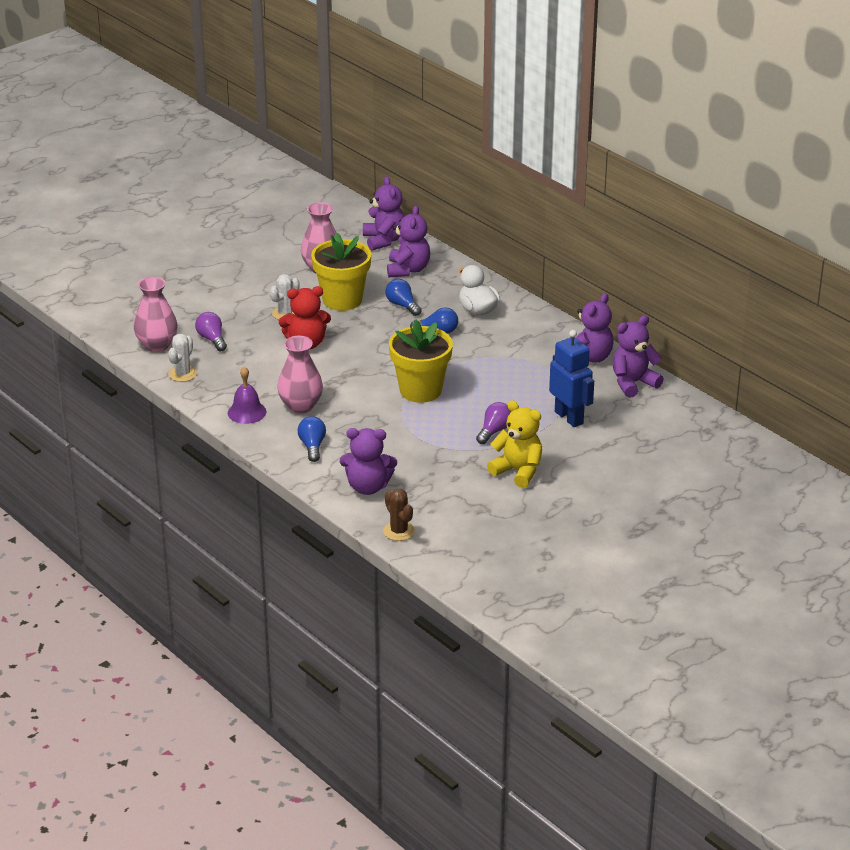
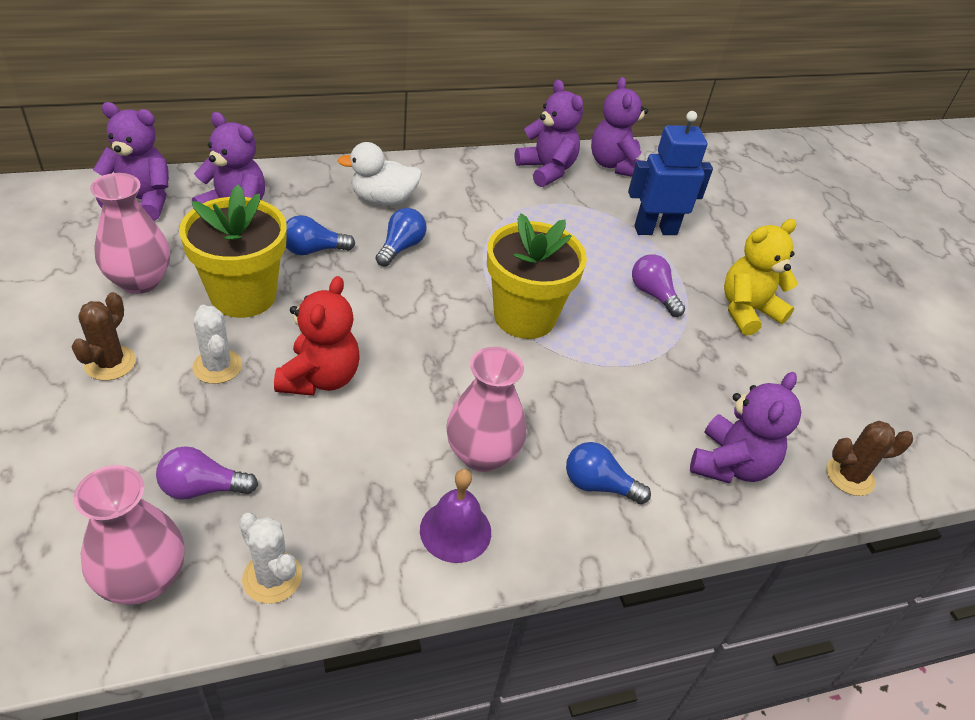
camera: 70 degrees left, 10 degrees up
(260, 286) = (110, 363): none -> brown cactus

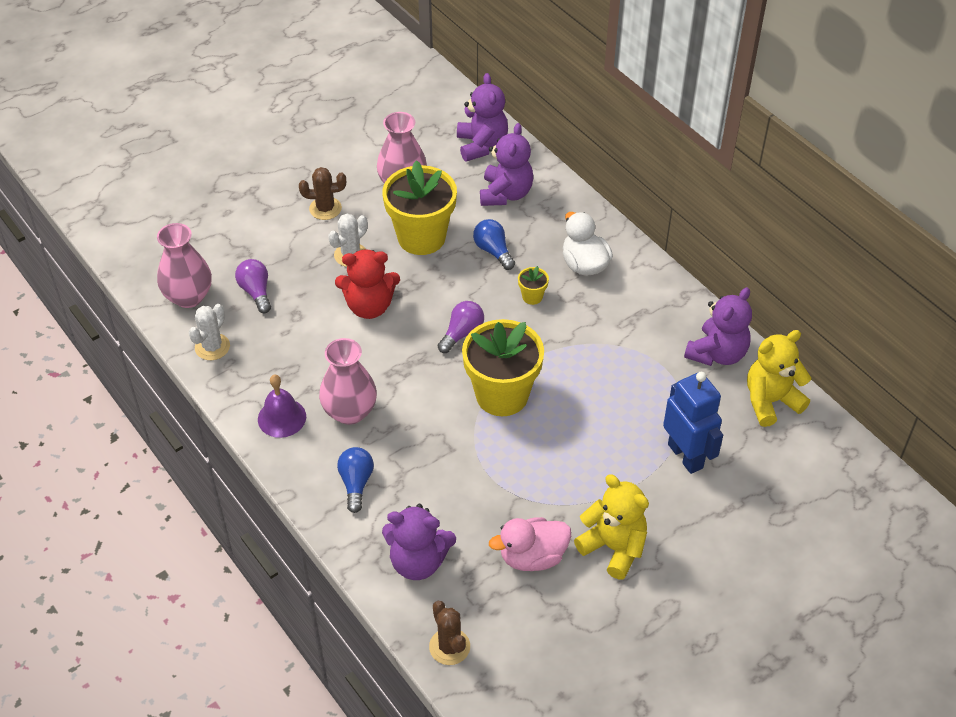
camera: 75 degrees right, 5 degrees up
(401, 247) = (532, 297): blue light bulb -> yellow flower pot
(614, 165) = (770, 401): purple teddy bear -> yellow teddy bear
(653, 294) = (588, 473): purple light bulb -> purple light bulb (462, 333)
(745, 370) = (532, 557): none -> pink duck

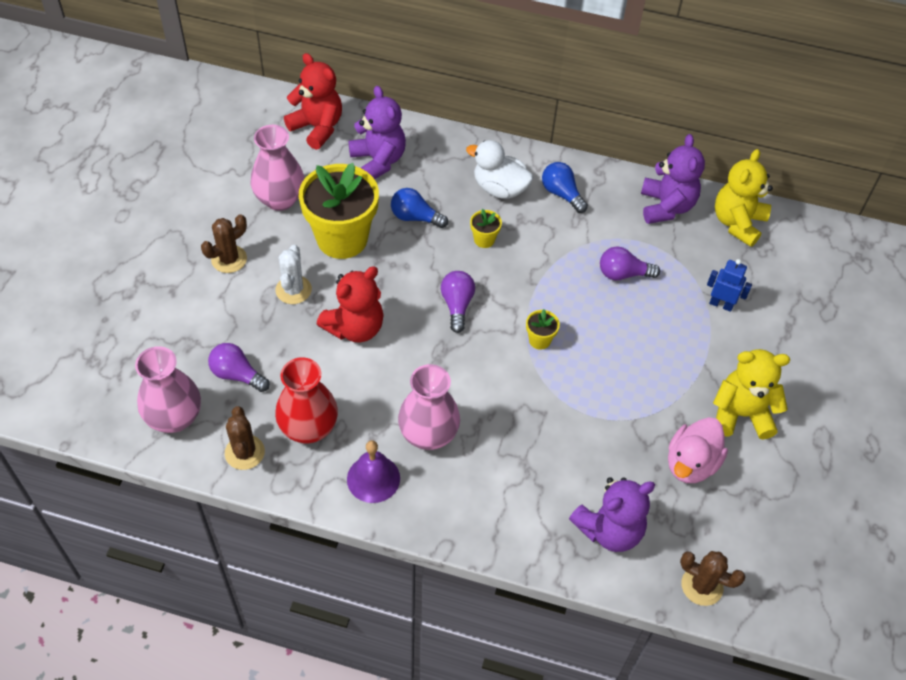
camera: 40 degrees left, 5 degrees up
(212, 347) = (244, 452): white cactus -> brown cactus
(270, 357) = (309, 428): none -> red vase
(356, 483) = (494, 496): blue light bulb -> blue light bulb (562, 194)
(481, 145) = (317, 128): purple teddy bear -> red teddy bear
(502, 395) = (539, 340): yellow flower pot -> yellow flower pot, size x0.41
(623, 385) = (623, 274): none -> purple light bulb
(686, 456) = (721, 304): blue robot -> blue robot, size x0.57

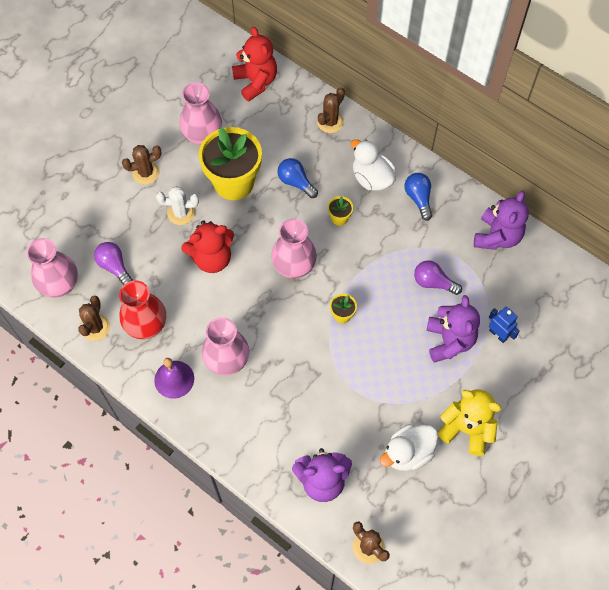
camera: 25 degrees right, 10 degrees up
(293, 290) = (181, 213): white cactus -> white cactus turned 60 degrees clockwise
(378, 161) = (289, 125): purple teddy bear -> purple teddy bear (449, 341)
(423, 145) = (330, 122): none -> brown cactus
(457, 305) = (294, 266): purple light bulb -> pink vase
(691, 463) = (408, 453): pink duck -> white duck
(737, 223) = (548, 269): yellow teddy bear -> none

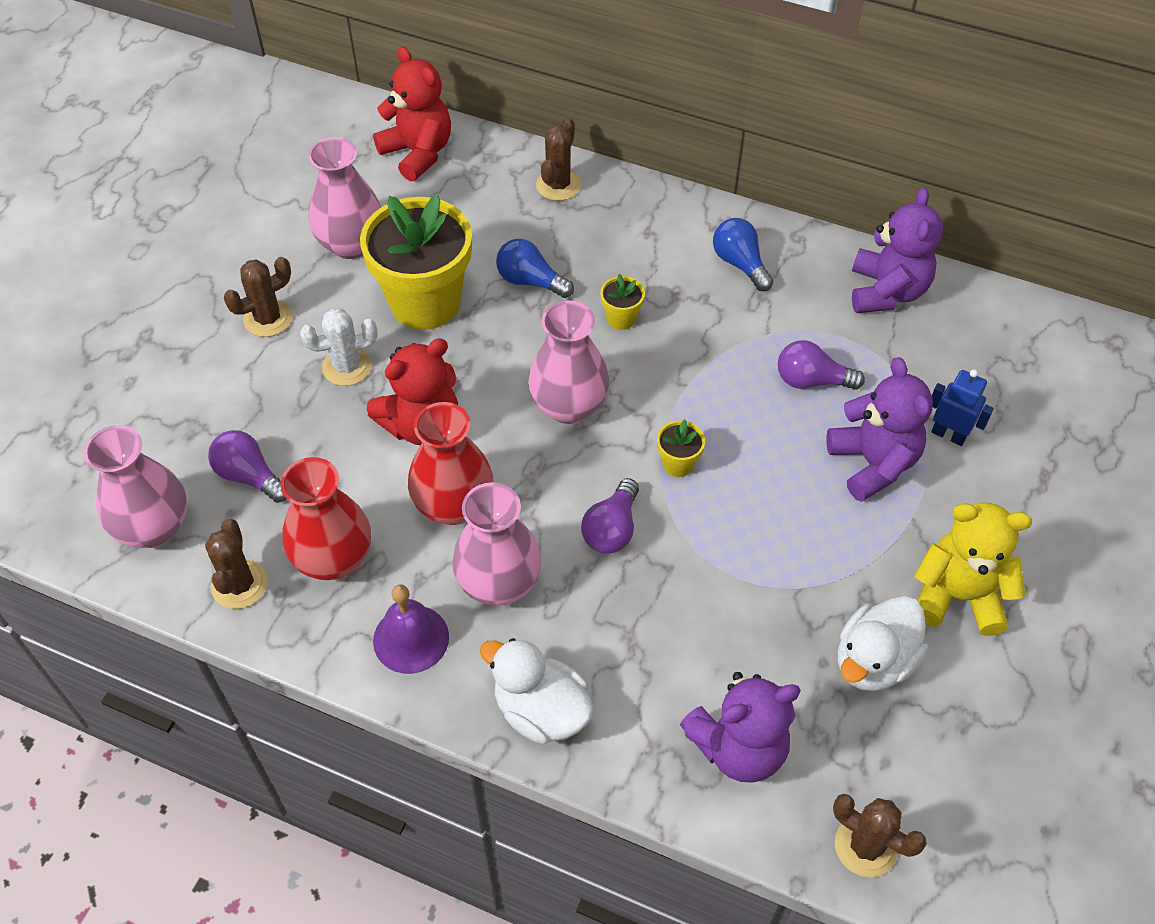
camera: 15 degrees left, 10 degrees down
(216, 310) = (454, 505): none -> red vase
(295, 344) = (612, 529): none -> purple light bulb
(372, 178) = (654, 250): white duck -> white duck (541, 710)

